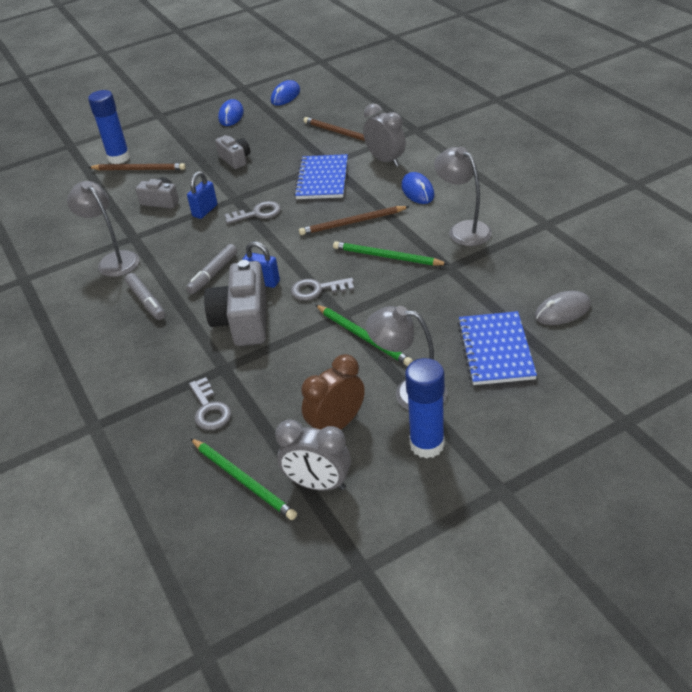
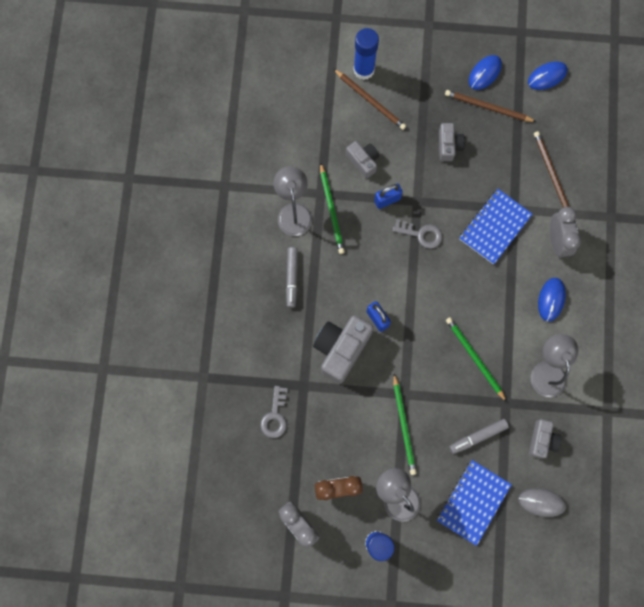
camera: 30 degrees right, 35 degrees up
(213, 274) = (350, 283): grey marker -> grey marker (478, 436)
(243, 480) = (261, 488): green pencil -> green pencil (331, 210)
(317, 289) = (406, 356): grey key -> none
(352, 223) = (478, 300): brown pencil -> brown pencil (487, 107)
(511, 272) = (542, 440): none -> grey camera

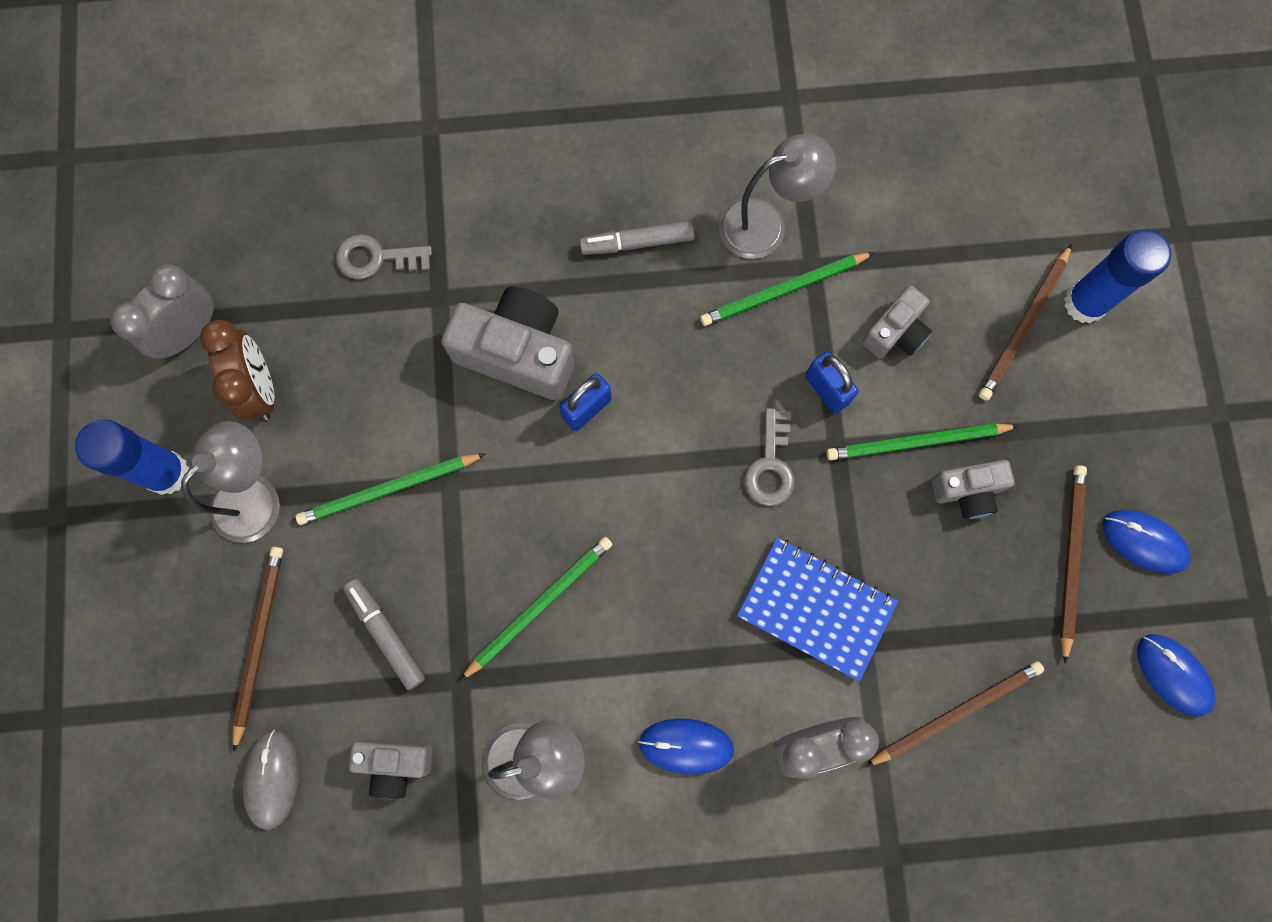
camera: 80 degrees right, 0 degrees up
(421, 163) = (916, 442): none -> green pencil
(473, 502) = (259, 642): blue notebook -> brown pencil

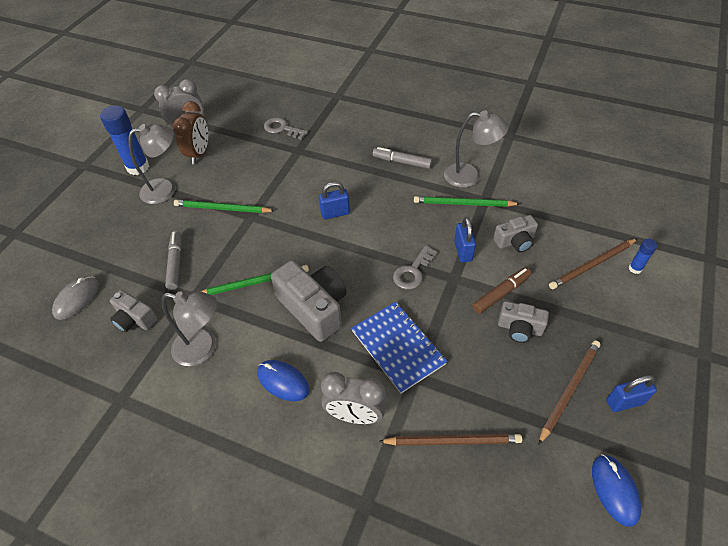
camera: 30 degrees right, 25 degrees down
(259, 642) = (119, 242): brown pencil -> none
(517, 352) = (318, 181): grey camera -> grey camera (314, 308)
(916, 442) = (501, 293): green pencil -> brown marker
(1085, 303) = (635, 268): blue glue stick -> blue glue stick, size x0.49
(1144, 542) = (624, 402): blue mouse -> blue padlock

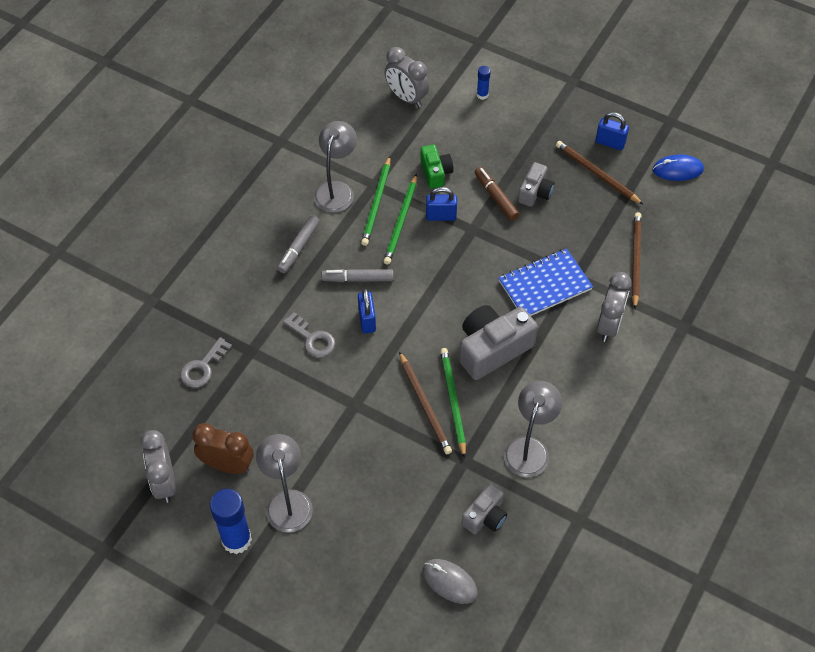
camera: 85 degrees left, 5 degrees up
(175, 263) = (413, 481): grey marker -> grey marker (358, 279)
(222, 208) = (336, 435): green pencil -> green pencil (401, 221)
(283, 381) = (571, 379): blue mouse -> none
(413, 271) = (460, 261): grey key -> grey key (312, 339)
(515, 241) = (435, 172): grey camera -> green camera
(592, 265) = (474, 123): brown pencil -> brown pencil (424, 405)
(599, 209) = (406, 98): none -> grey clock
(624, 402) = (610, 143): blue padlock -> blue padlock turned 60 degrees counterclockwise

